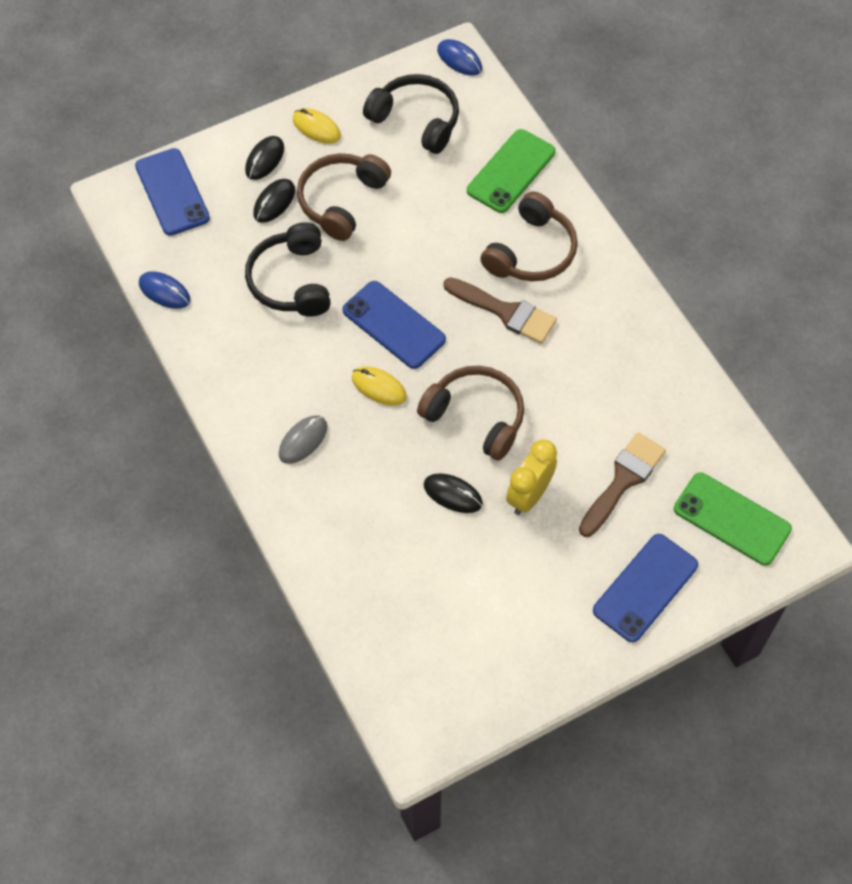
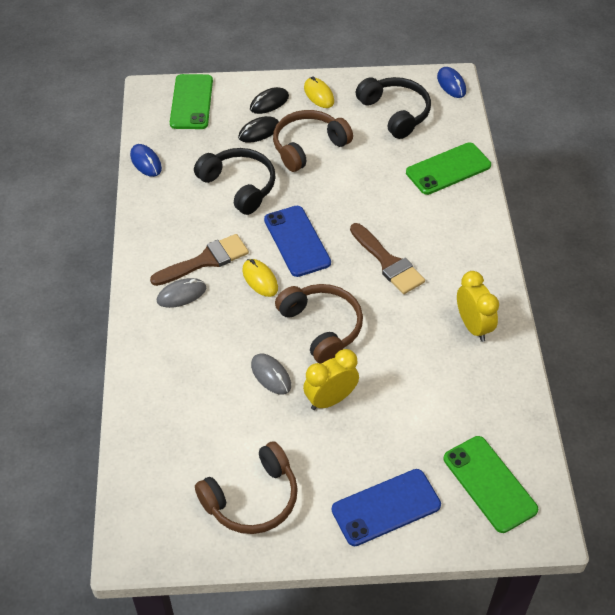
camera: 25 degrees right, 10 degrees down
(172, 192) = (191, 102): blue phone -> green phone
(291, 281) = (239, 186): black headphones -> black headphones turned 120 degrees clockwise
(453, 494) = (271, 375): black mouse -> grey mouse
(531, 252) = (433, 228): brown headphones -> brown headphones (252, 499)
(623, 480) = (413, 418): brown brush -> brown brush (205, 260)
(631, 352) = (473, 326): none -> yellow clock

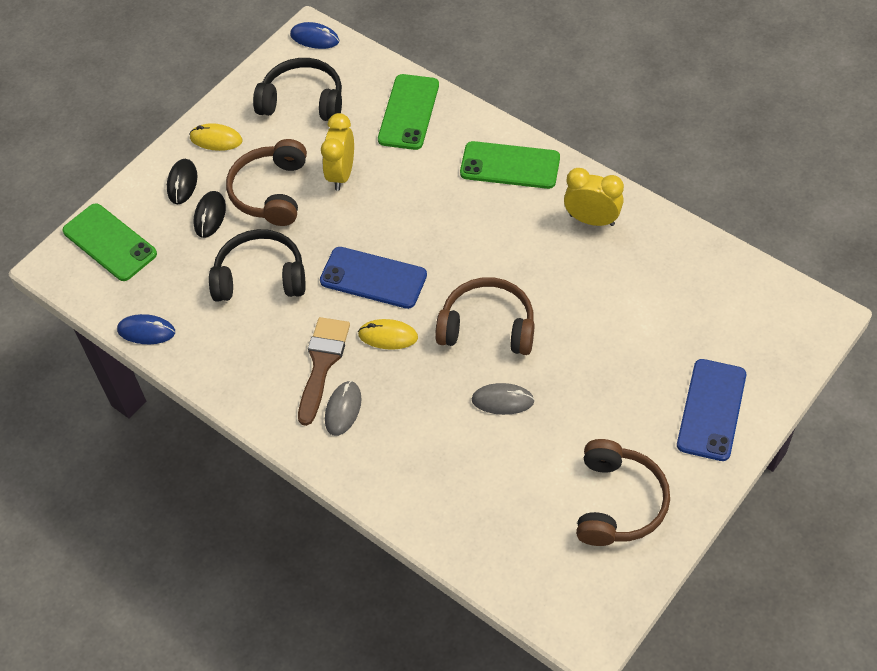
camera: 45 degrees left, 5 degrees up
(330, 399) = (570, 374): yellow clock -> yellow clock (341, 174)
(388, 262) = (466, 229): brown brush -> none
(489, 484) = (751, 322): green phone -> green phone (510, 166)

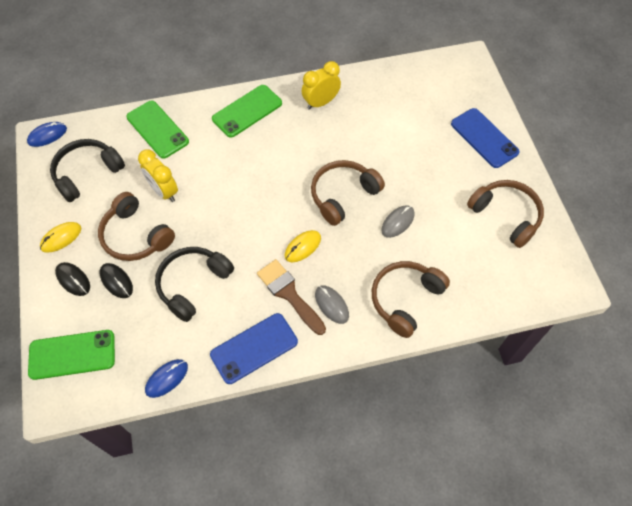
camera: 55 degrees left, 5 degrees up
(373, 278) = (255, 226): blue phone -> blue phone (254, 348)
(410, 472) = (405, 299): none -> brown headphones

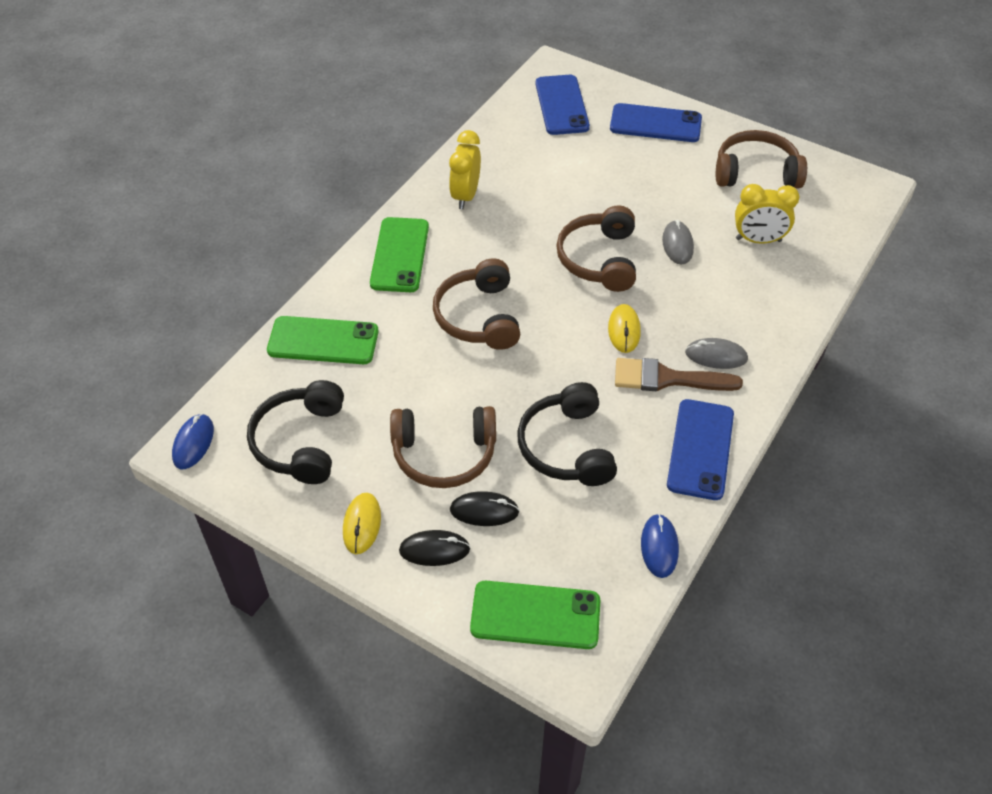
camera: 45 degrees left, 10 degrees down
(72, 354) = (535, 615): green phone -> green phone turned 60 degrees clockwise
(164, 191) = (415, 391): yellow clock -> yellow clock (758, 240)
(405, 299) = (768, 300): brown headphones -> brown headphones (478, 317)
(443, 86) = (562, 105): none -> blue phone

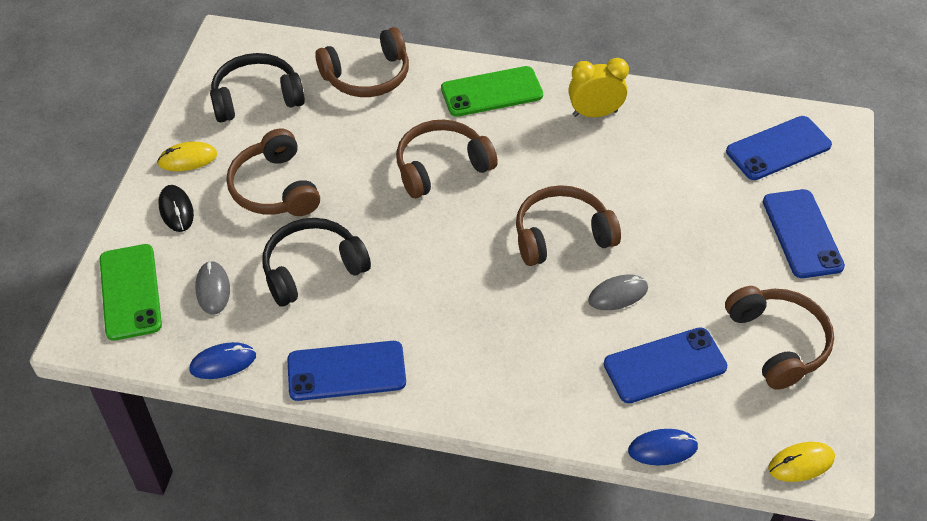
camera: 70 degrees right, 0 degrees up
(193, 443) = (234, 40): blue mouse -> blue mouse (662, 449)
(323, 341) = (367, 76): green phone -> brown headphones
(484, 511) = (224, 231): black mouse -> none
(624, 330) = (474, 277): yellow mouse -> yellow mouse (801, 463)
(667, 378) = (425, 326): brown brush -> none
(716, 356) = (473, 360): grey mouse -> grey mouse (213, 289)
(758, 240) = (664, 365): yellow clock -> blue phone

